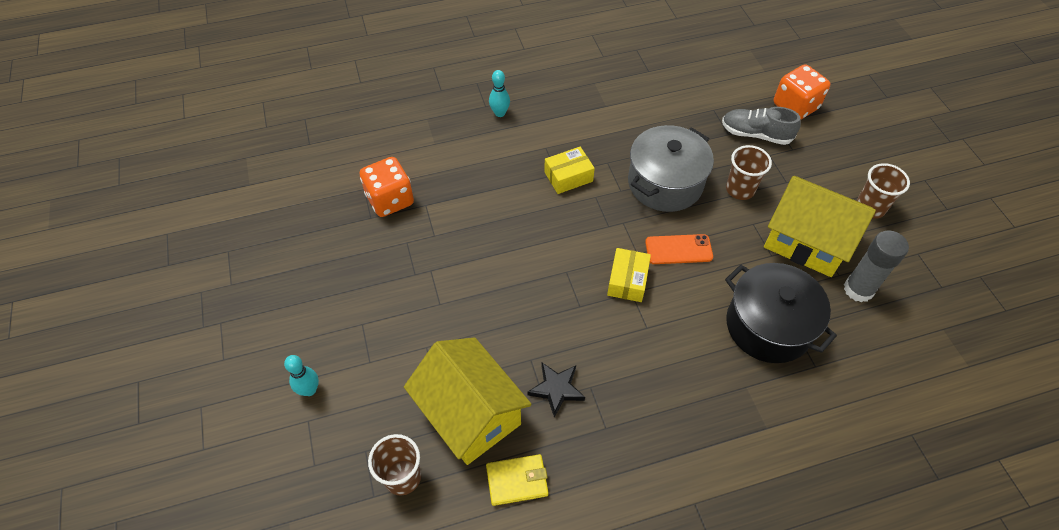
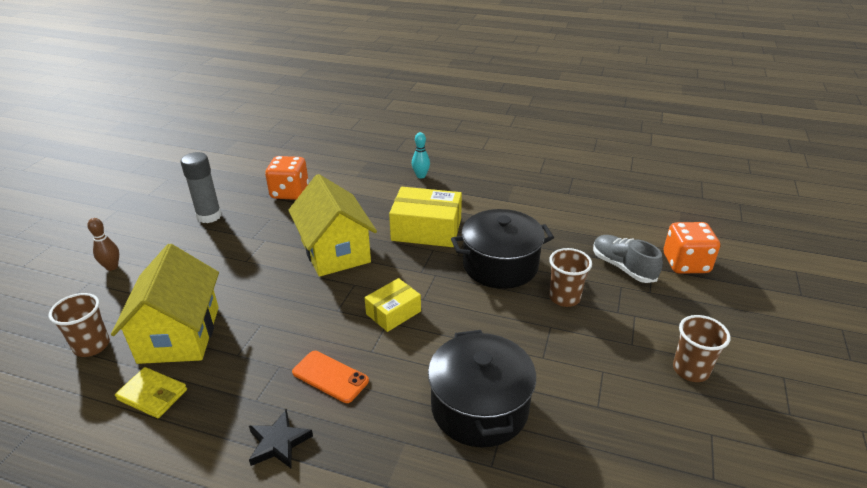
camera: 35 degrees right, 20 degrees down
(309, 390) = (112, 267): turquoise bowling pin -> brown bowling pin
(556, 389) = (254, 353): black star -> black star (278, 443)
(568, 176) = (426, 229): yellow box -> yellow box, size x1.70
(665, 183) = (500, 265): grey pot -> black pot
(678, 249) = (460, 313): orange phone -> orange phone (330, 376)
(806, 242) = (590, 364): yellow house -> yellow house (335, 251)
(858, 289) = (607, 428): grey glue stick -> grey glue stick (209, 216)

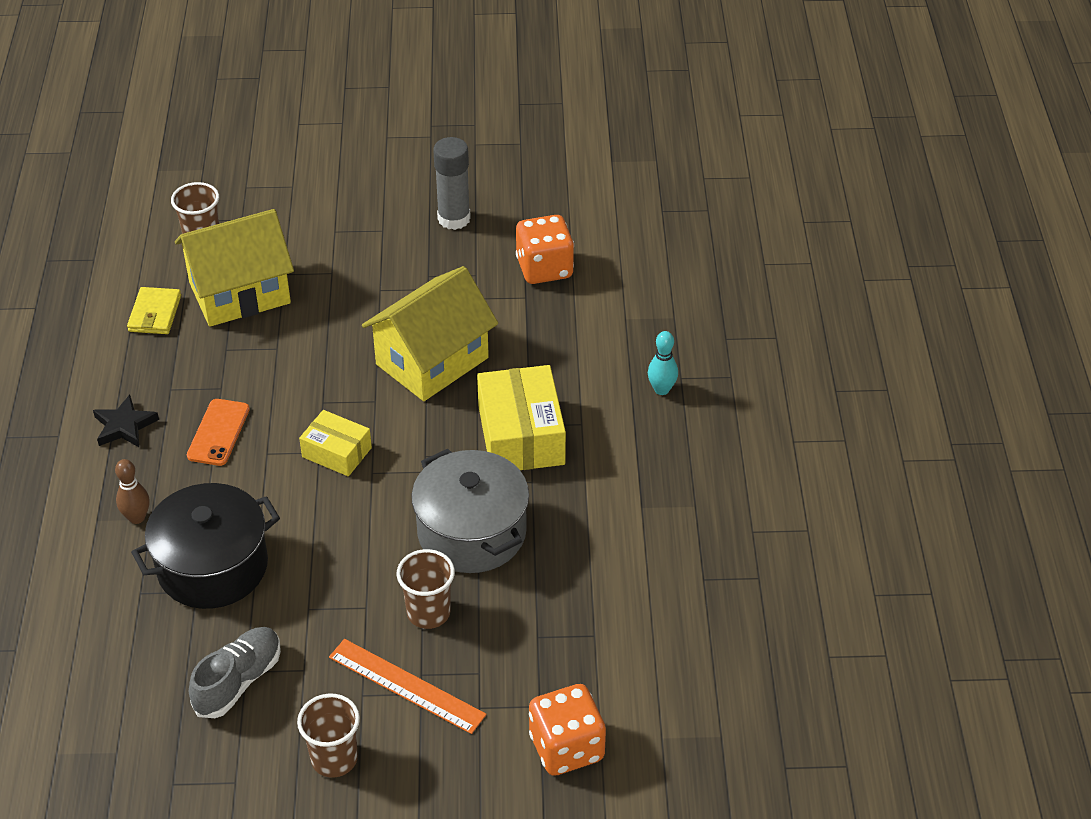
camera: 70 degrees right, 10 degrees up
(112, 267) = (324, 189): brown bowling pin -> brown bowling pin (137, 517)
(500, 265) = (472, 532): black pot -> grey pot
(623, 267) = (525, 671): grey shoe -> grey shoe (238, 681)
(627, 320) = (406, 686): none -> orange ruler

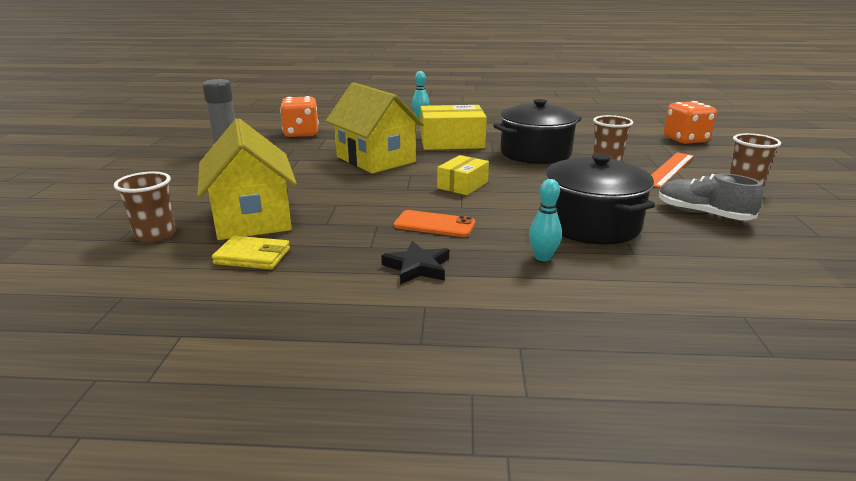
camera: 85 degrees left, 20 degrees down
(137, 517) = (543, 257): brown bowling pin -> turquoise bowling pin
(472, 532) = (535, 153): grey pot -> black pot

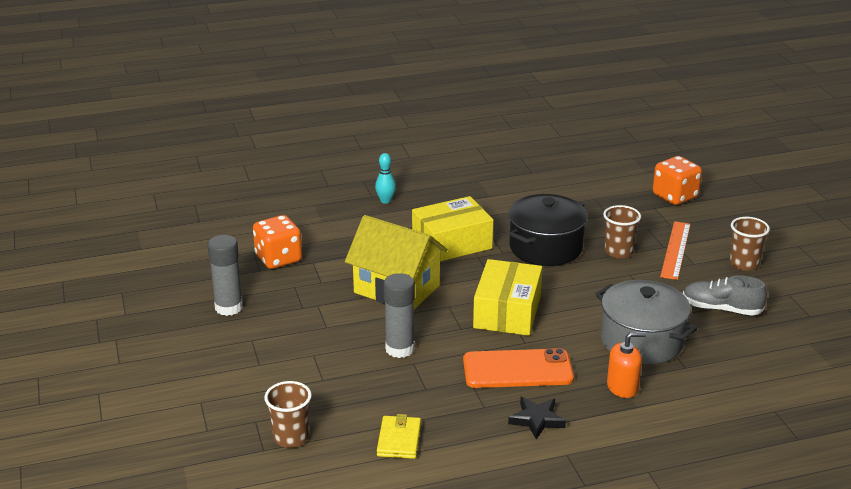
camera: 20 degrees left, 5 degrees up
(252, 218) = (355, 397): yellow house -> none
(252, 256) = (399, 440): yellow wallet -> yellow wallet turned 75 degrees counterclockwise
(334, 193) = (400, 349): none -> grey glue stick
(434, 224) = (517, 369): orange phone -> orange phone, size x1.56
(462, 185) = (507, 312): yellow box -> yellow box, size x1.70
(543, 257) = (622, 387): turquoise bowling pin -> orange soap dispenser
(591, 224) = (641, 341): black pot -> grey pot

